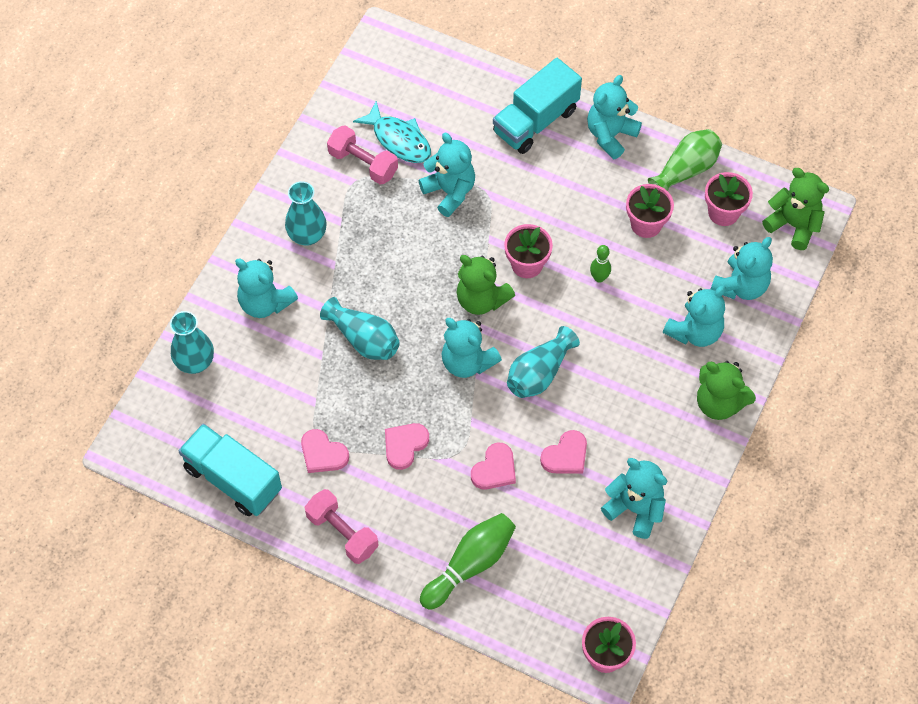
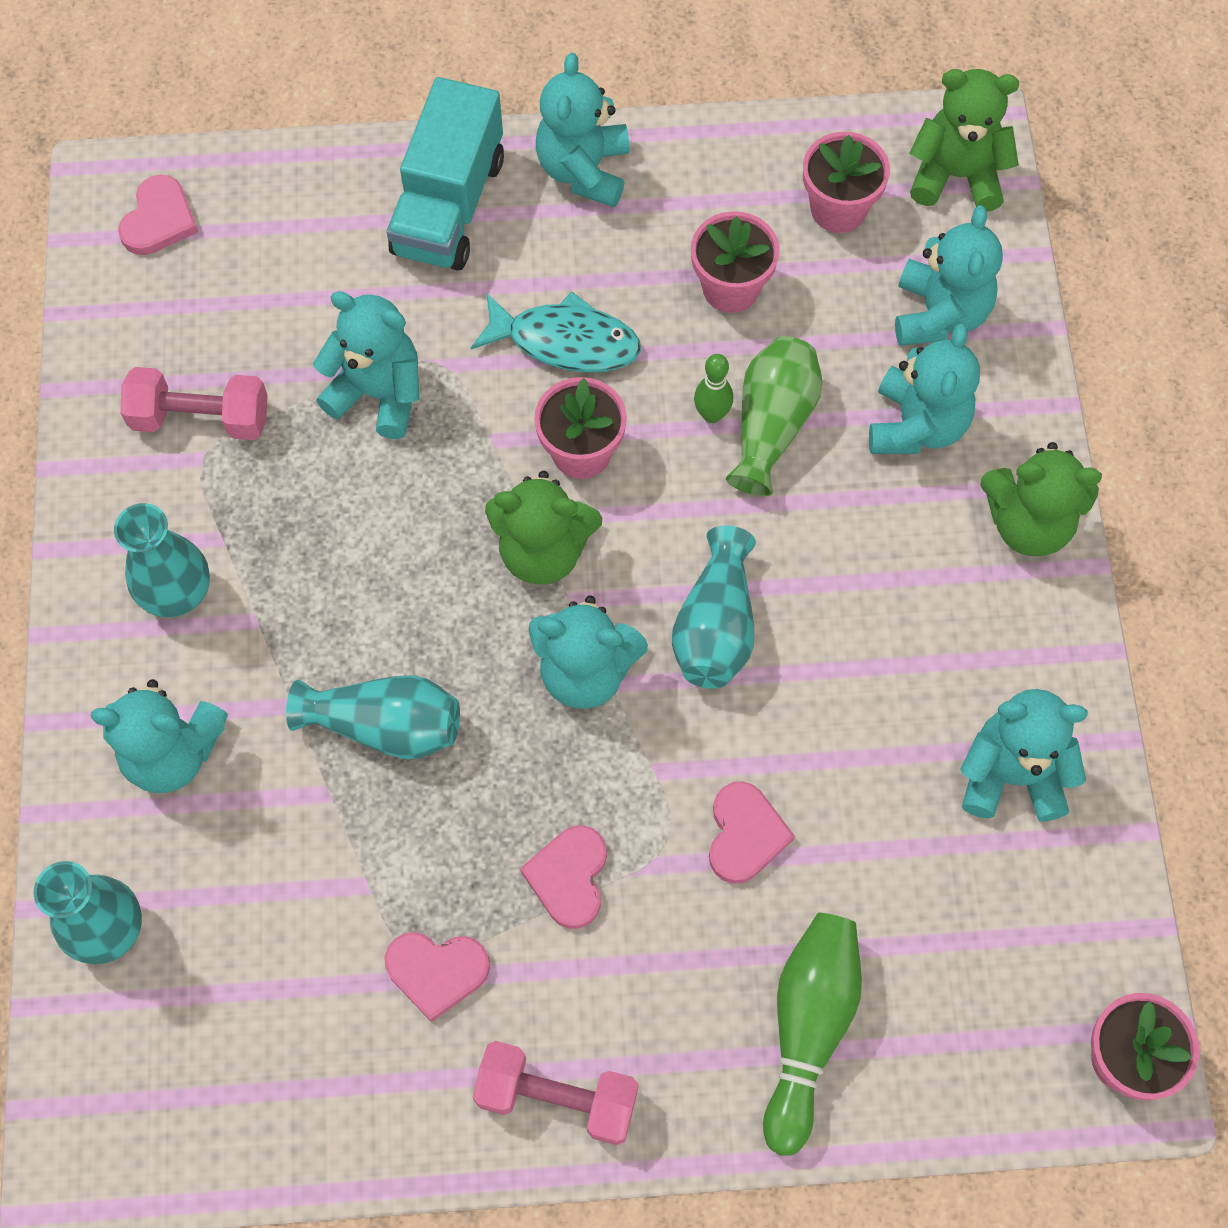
camera: 30 degrees left, 5 degrees up
(233, 479) = (304, 1110): turquoise truck -> none
(399, 140) = (238, 347): turquoise fish -> turquoise fish (565, 341)
(566, 455) = (845, 745): pink heart -> pink heart (159, 220)
(686, 170) = (737, 169): green vase -> green vase (772, 425)

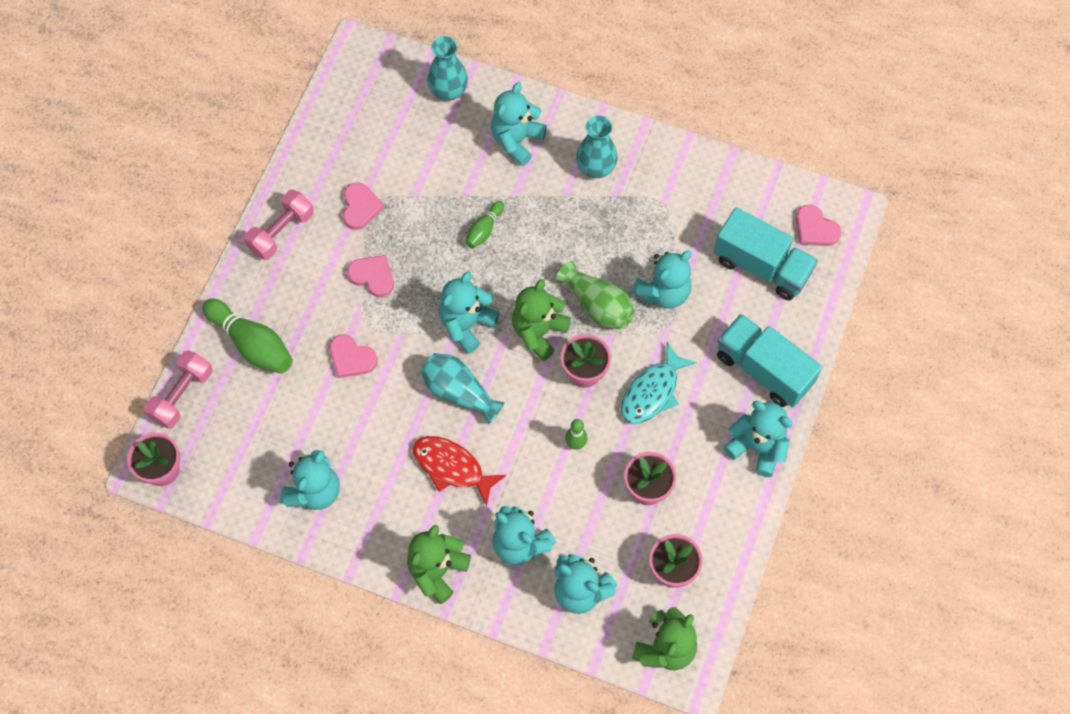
camera: 115 degrees right, 0 degrees up
(201, 418) = (686, 209): pink dumbbell -> pink dumbbell (182, 395)
(263, 270) = (761, 266): none -> turquoise truck
(385, 726) = (484, 229): turquoise vase -> green bowling pin
(437, 972) = (360, 207): pink heart -> pink heart turned 150 degrees clockwise
(772, 425) = (555, 471): green vase -> green vase (597, 305)
(851, 578) = (452, 467): none -> red fish

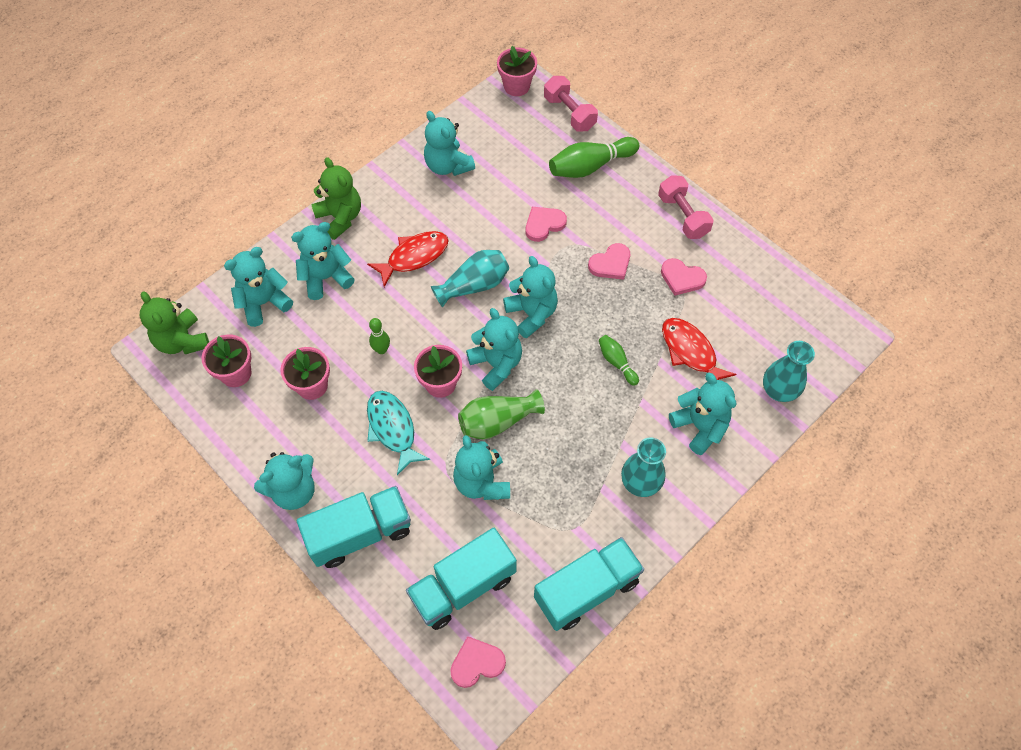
camera: 115 degrees right, 5 degrees down
(442, 172) = (690, 352): none -> red fish
(538, 332) = (496, 364): green teddy bear -> turquoise teddy bear
(711, 173) = (586, 590): none -> turquoise truck

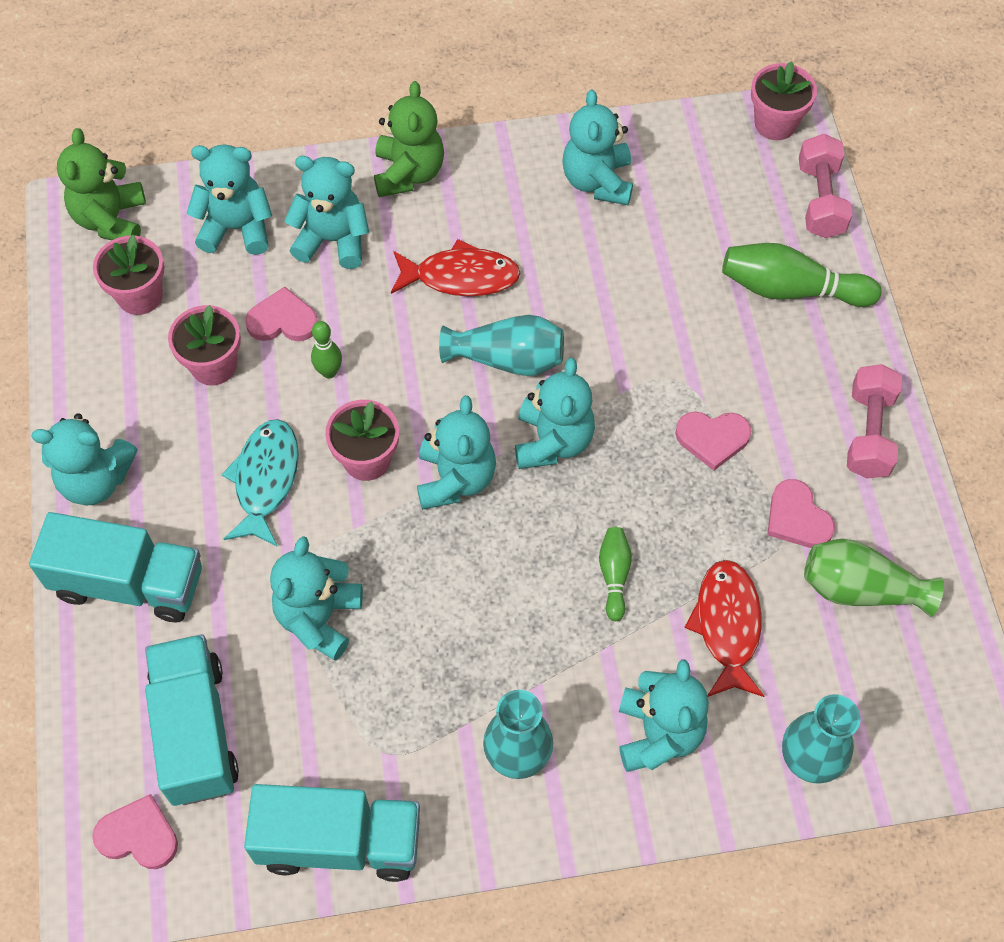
camera: 35 degrees right, 0 degrees up
(463, 586) = (195, 731): turquoise truck -> turquoise truck turned 75 degrees clockwise
(497, 421) = (399, 553): green vase -> green vase (860, 589)
(544, 224) = (663, 332): pink heart -> pink heart (283, 320)

